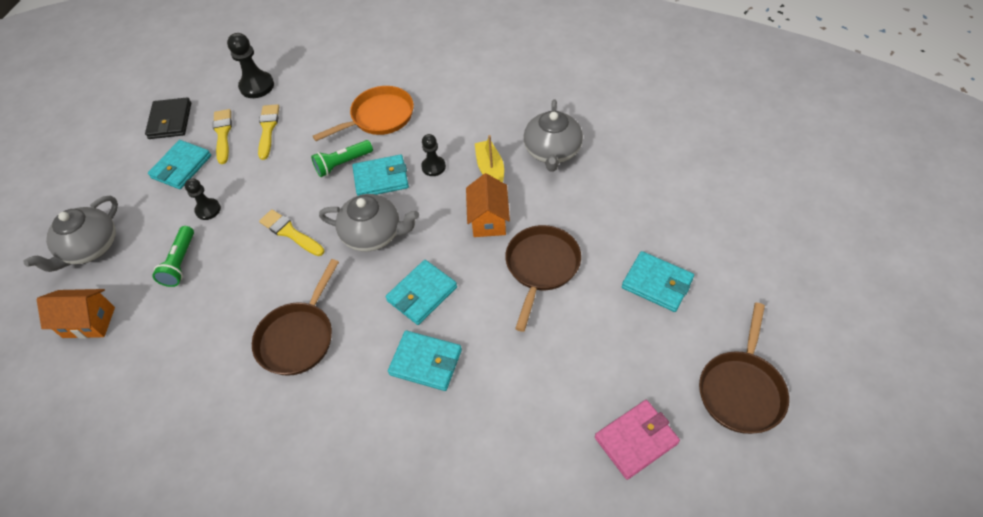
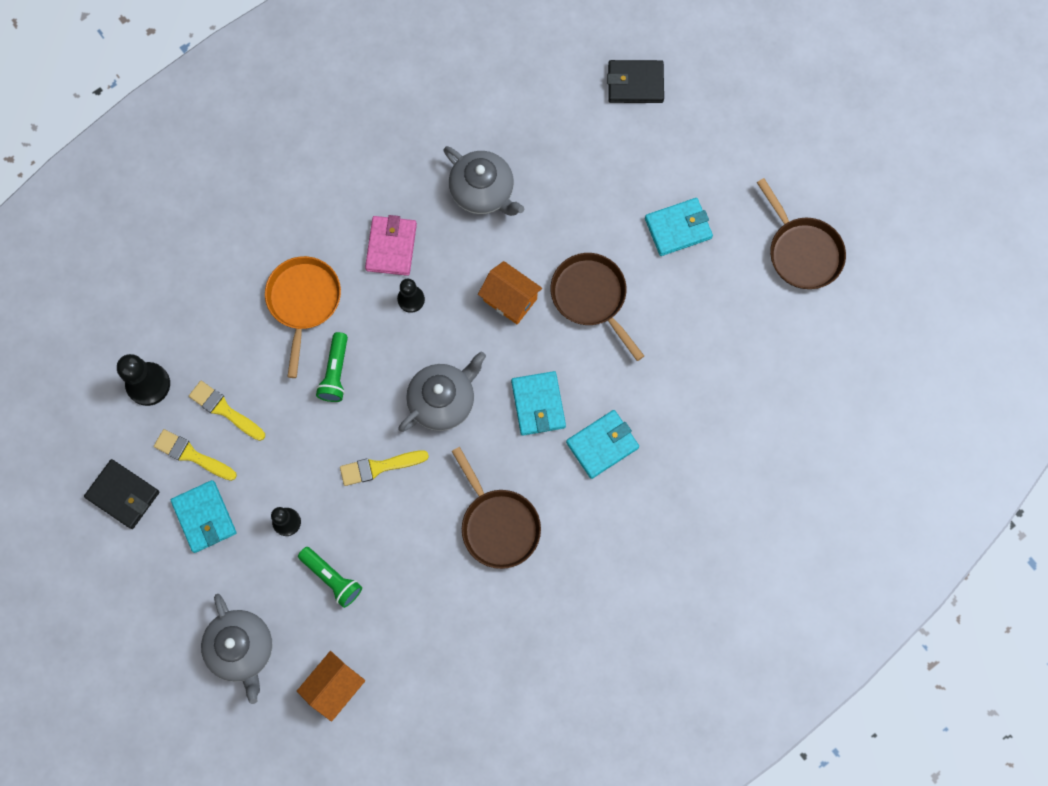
camera: 55 degrees left, 20 degrees up
(381, 179) = (384, 352): turquoise wallet -> none
(490, 169) = (457, 256): yellow boat -> none
(636, 440) = (779, 351): pink wallet -> pink wallet (391, 247)
(732, 177) = (635, 83): none -> black wallet

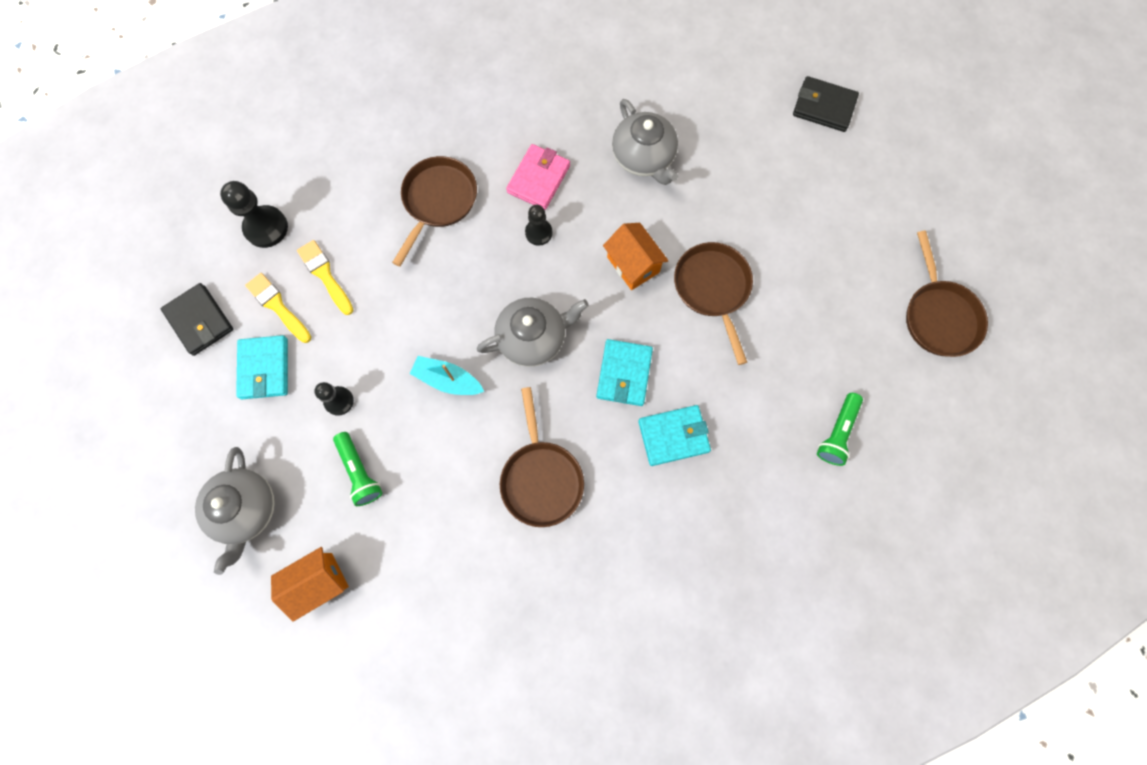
camera: 20 degrees right, 0 degrees up
(303, 302) = (438, 201): orange pan -> brown pan
(335, 372) = (441, 276): green flashlight -> green flashlight (837, 432)
(379, 467) = (447, 380): yellow brush -> turquoise boat
(678, 228) = (821, 252): turquoise wallet -> none

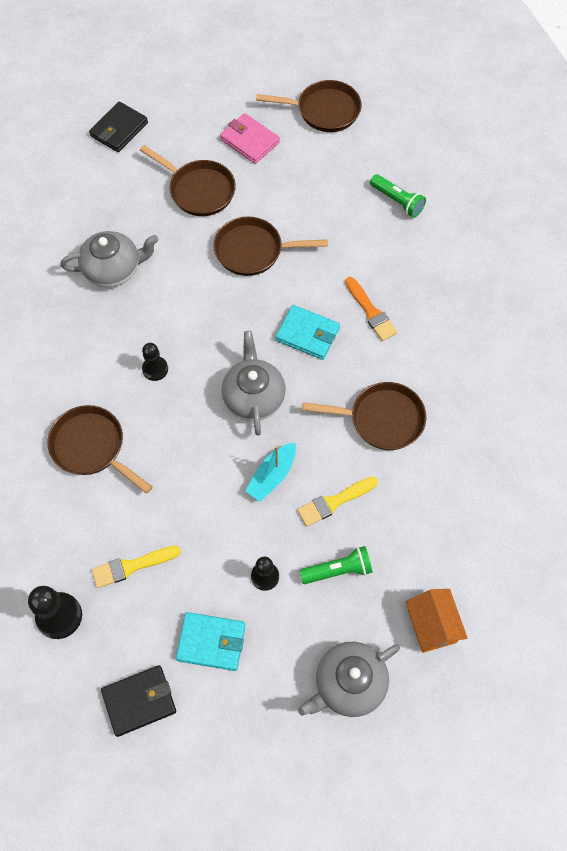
camera: 75 degrees left, 10 degrees down
(245, 510) = (348, 683): grey teapot -> grey teapot turned 135 degrees clockwise
(278, 306) = (149, 618): yellow brush -> yellow brush (334, 502)
(538, 179) = (102, 357): pink wallet -> pink wallet (250, 141)
(633, 264) = (211, 303): orange house -> none
(673, 436) = (371, 312): turquoise wallet -> orange brush
(773, 210) = (198, 190): none -> brown pan

